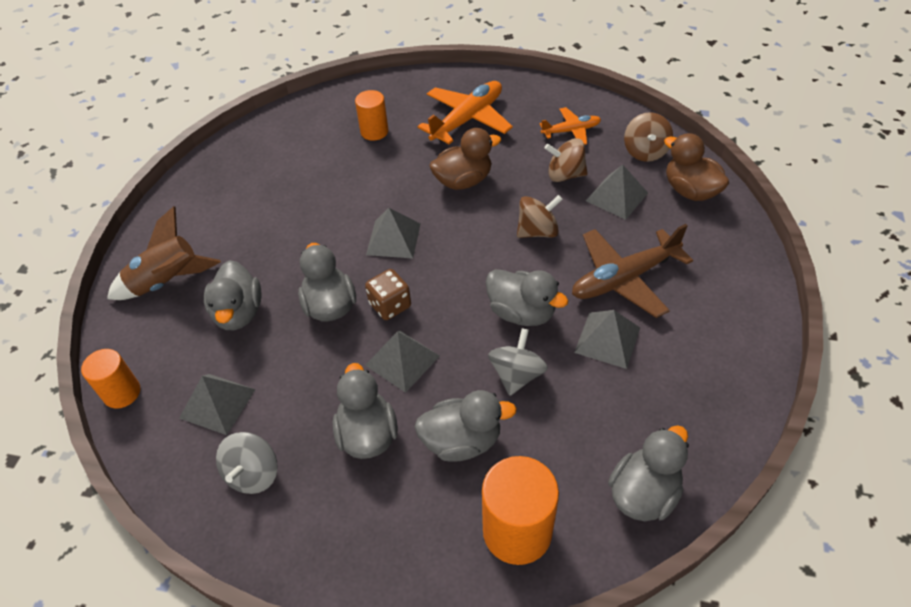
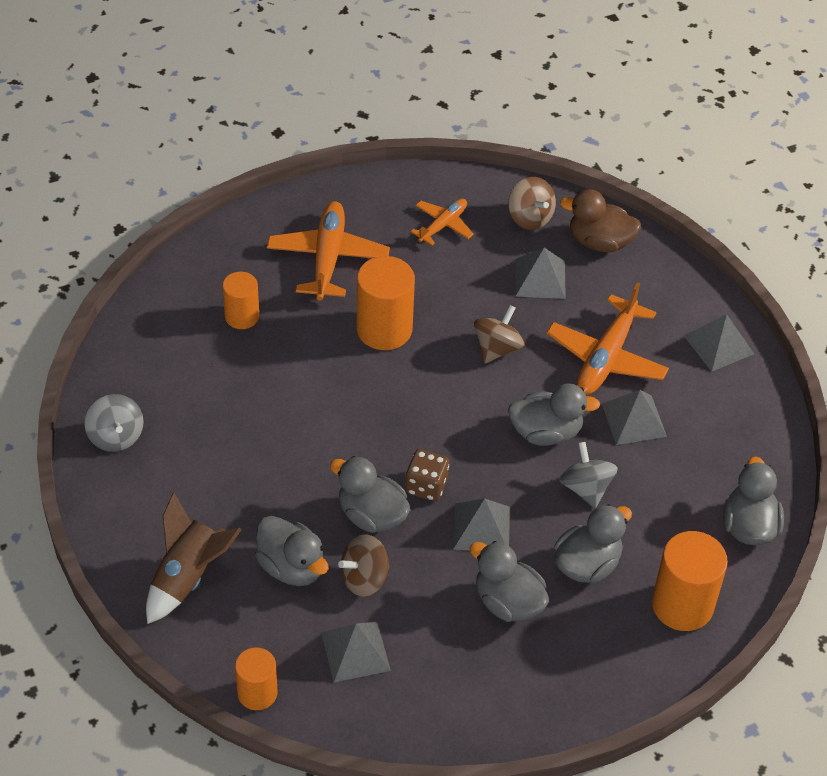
camera: 40 degrees left, 0 degrees up
(253, 474) = (444, 685): grey spinning top -> grey spinning top (116, 436)
(393, 239) = (370, 422): grey pyramid -> grey pyramid (718, 344)
(463, 181) = (384, 329): brown duck -> orange cylinder
(565, 175) = (475, 277): brown spinning top -> brown spinning top (364, 578)
(624, 279) = (606, 357): brown plane -> orange plane

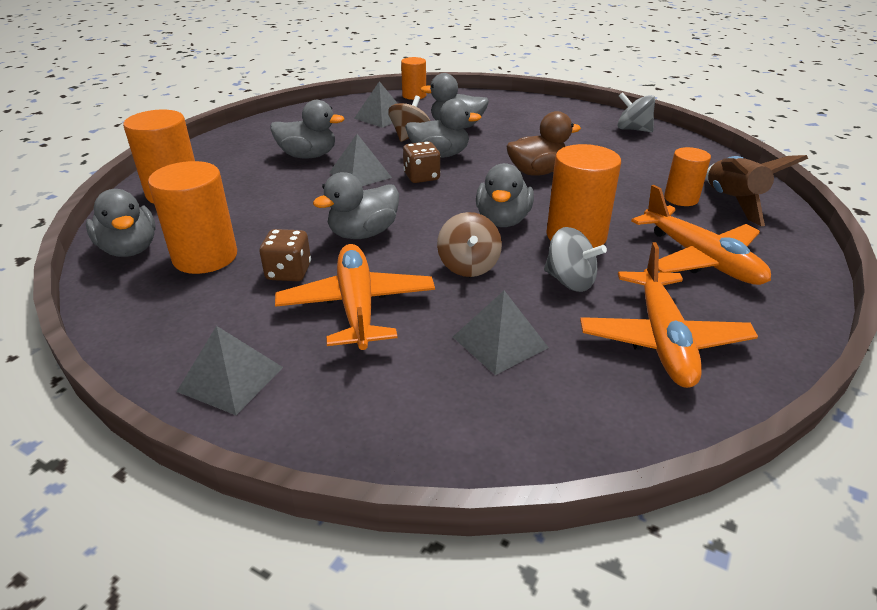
camera: 145 degrees right, 15 degrees down
(188, 577) = (504, 108): brown rocket -> brown rocket (733, 202)
(443, 225) = (663, 340): orange plane -> orange plane, size x1.75
(530, 217) = (593, 404): brown spinning top -> none
(586, 488) = (298, 218): grey spinning top -> grey spinning top (569, 281)
(587, 564) = (265, 186): grey duck -> grey duck (502, 220)
(599, 242) = (479, 423): brown duck -> brown duck (537, 172)
(634, 420) = (289, 272): grey pyramid -> brown dice
(690, 477) = (205, 257): none -> orange cylinder

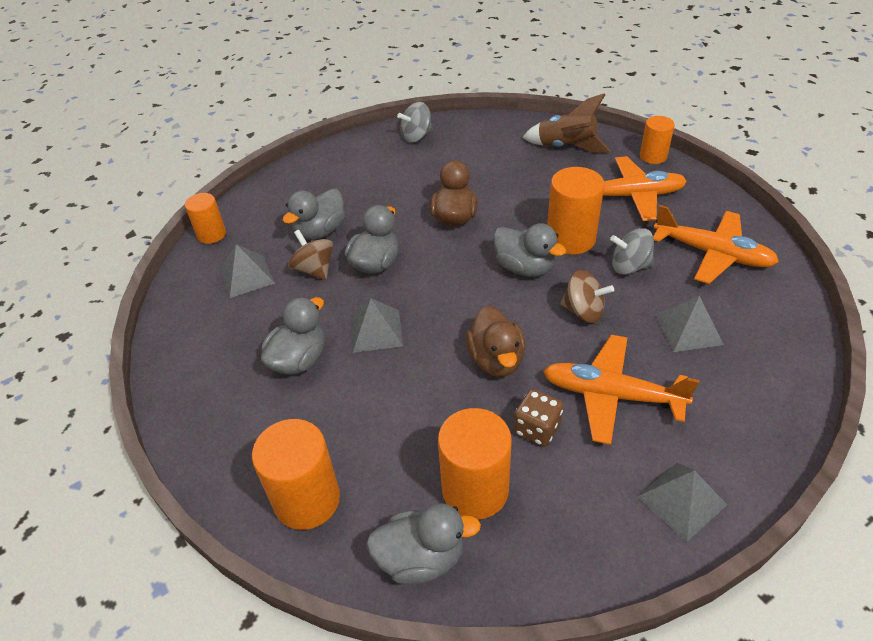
camera: 60 degrees left, 10 degrees up
(363, 233) = (496, 360): grey duck -> brown duck
(421, 177) = (412, 289): brown dice -> none
(569, 281) = (629, 266): grey spinning top -> grey spinning top turned 150 degrees counterclockwise
(681, 198) = (546, 166): orange cylinder -> orange cylinder (653, 156)

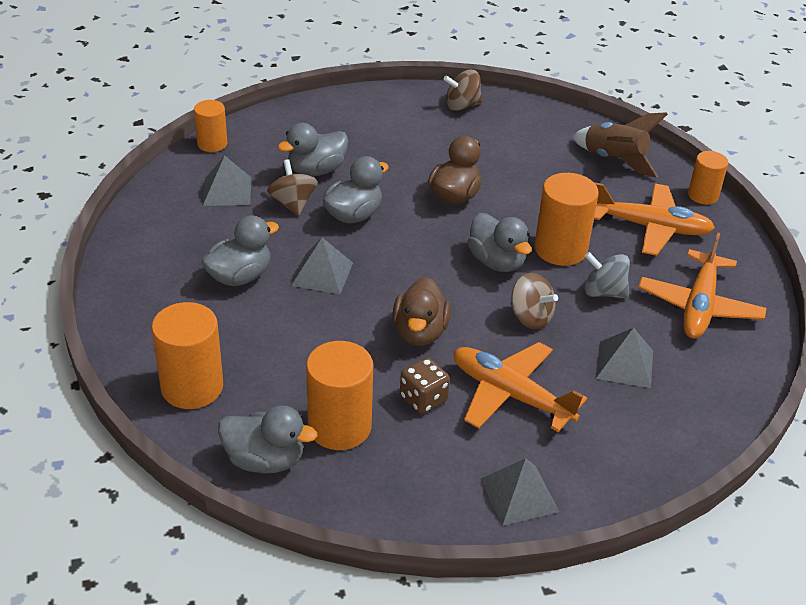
camera: 15 degrees right, 5 degrees down
(416, 136) = (462, 105): grey spinning top -> brown spinning top
(713, 254) = (699, 306): orange plane -> orange plane turned 60 degrees clockwise

